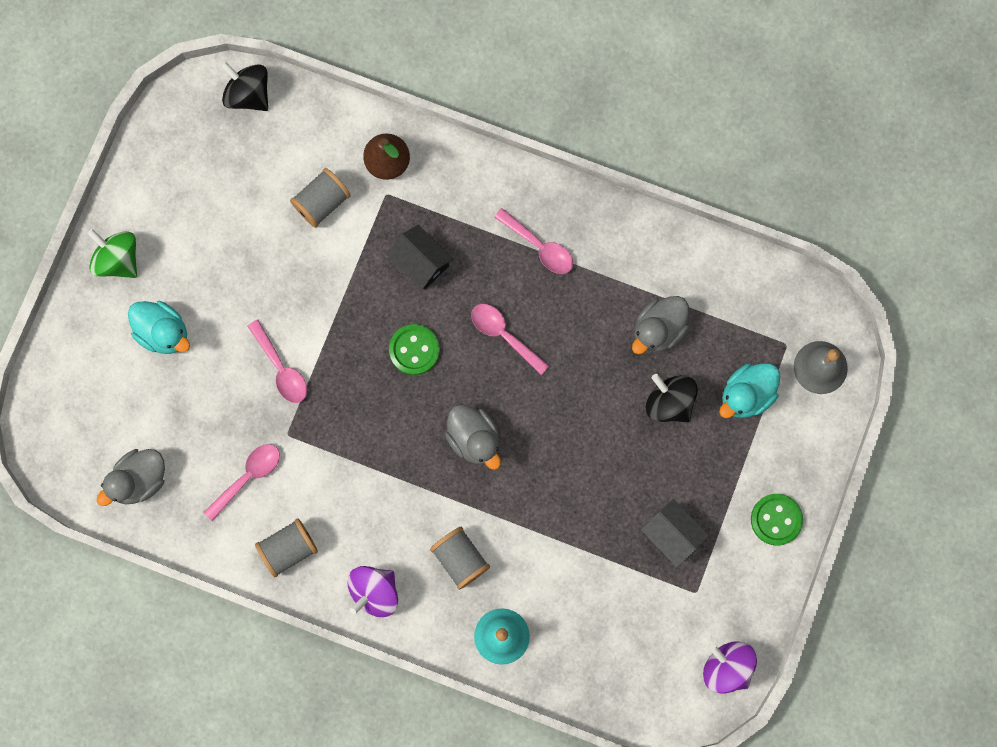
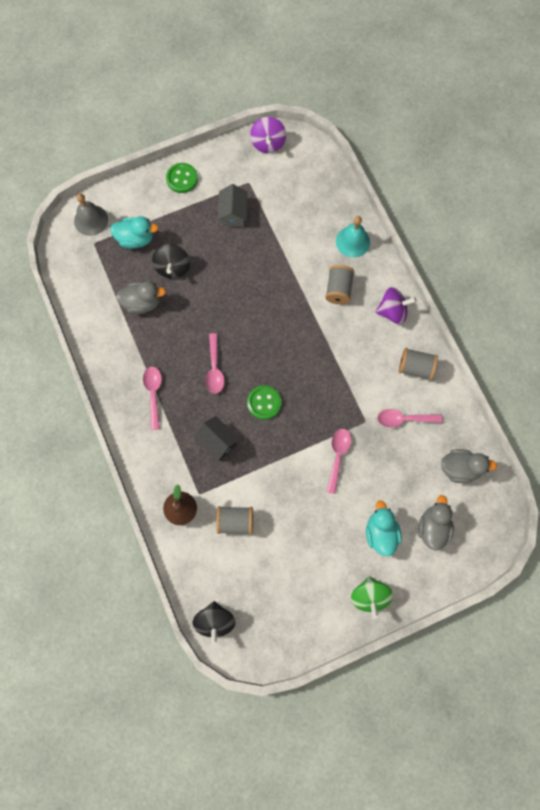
camera: 135 degrees left, 5 degrees down
(421, 262) = (217, 442): black house -> black house turned 45 degrees counterclockwise
(474, 439) = (278, 335): grey duck -> grey duck (433, 527)

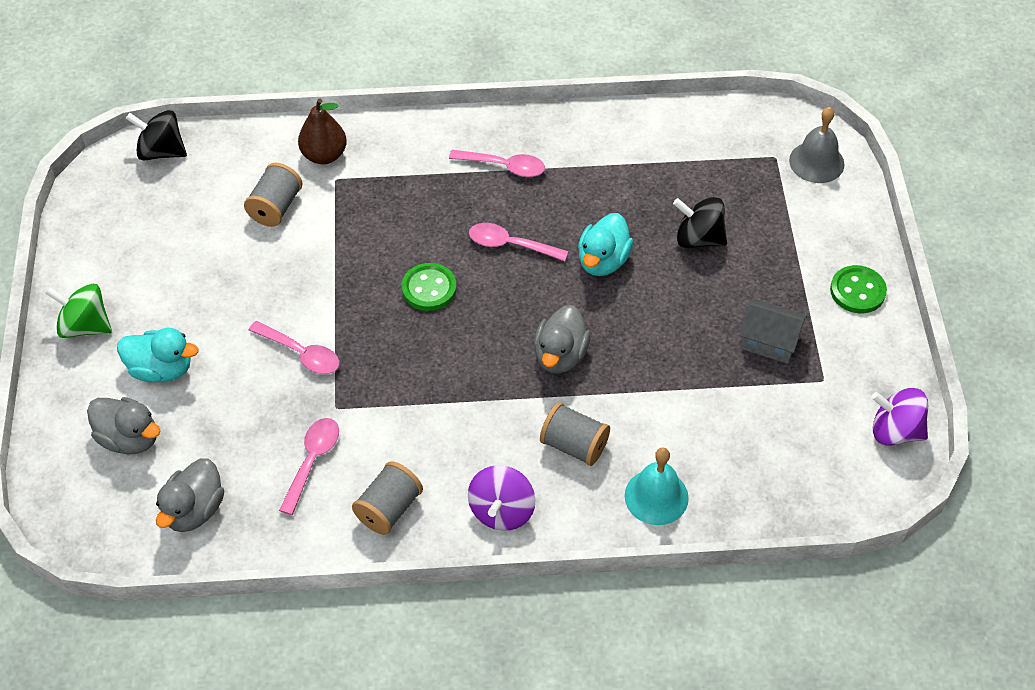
camera: 110 degrees right, 20 degrees down
(136, 239) = (765, 206): turquoise duck -> turquoise duck (603, 261)
(142, 303) = (653, 188): grey duck -> grey duck (560, 355)
(217, 442) = (398, 218): black house -> none

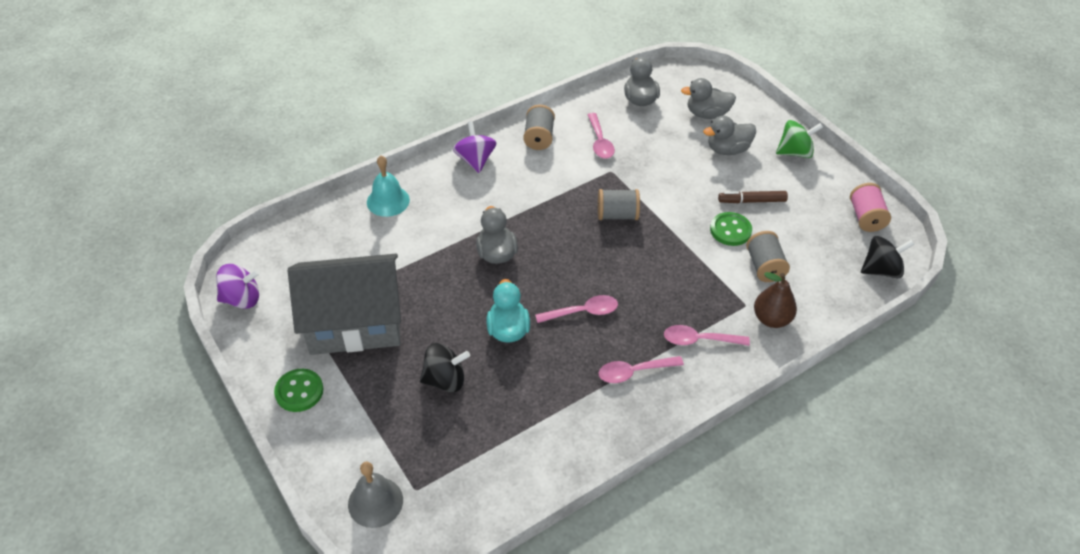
camera: 150 degrees right, 5 degrees down
(106, 210) = (865, 217): none -> pink spool
(161, 369) = (727, 149): turquoise duck -> grey duck
(207, 286) = (752, 201): none -> brown marker
(301, 354) = (658, 189): pink spoon -> pink spoon (699, 340)
(429, 288) = (614, 258): green button -> green button (730, 230)
(574, 445) = (454, 207): grey spool -> grey spool (617, 215)
(769, 341) = (355, 323): grey house -> grey house, size x2.21

